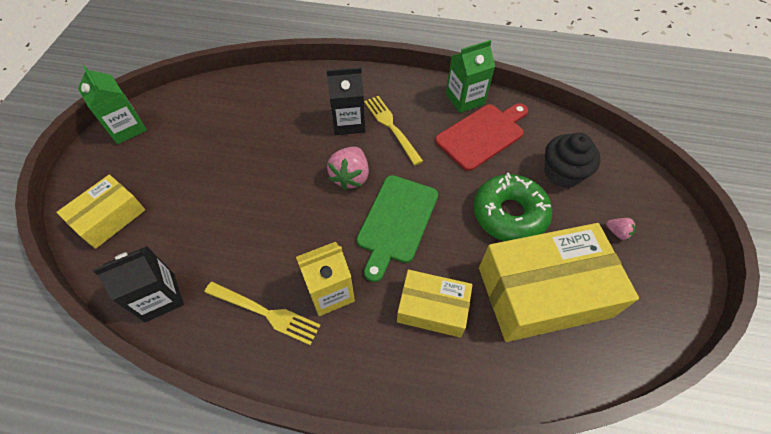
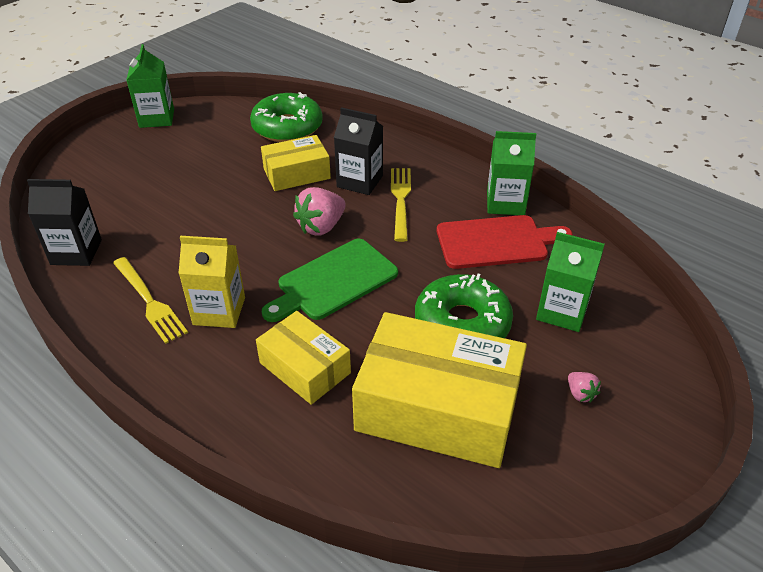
camera: 30 degrees right, 15 degrees down
(109, 218) = (87, 179): yellow box -> yellow box (296, 173)
(252, 94) = (287, 127): none -> green donut
(562, 173) = (562, 311): black cupcake -> green carton

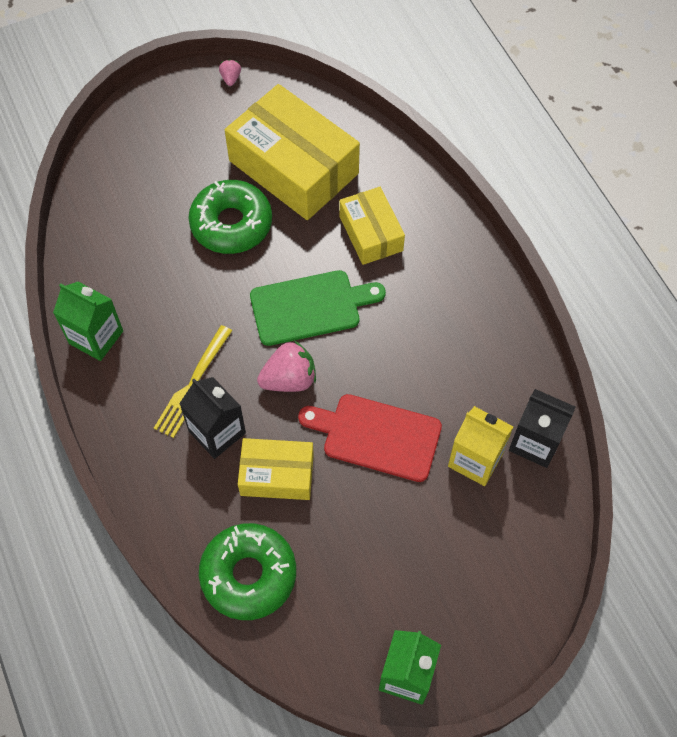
camera: 155 degrees left, 20 degrees up
(150, 302) = (475, 348): yellow fork -> none
(219, 311) = (419, 314): yellow carton -> yellow carton (475, 459)
(497, 242) = (142, 293): red cutting board -> red cutting board (376, 436)
(562, 311) = (147, 204): green carton -> none
(580, 394) = (191, 139): pink strawberry -> pink strawberry (231, 78)

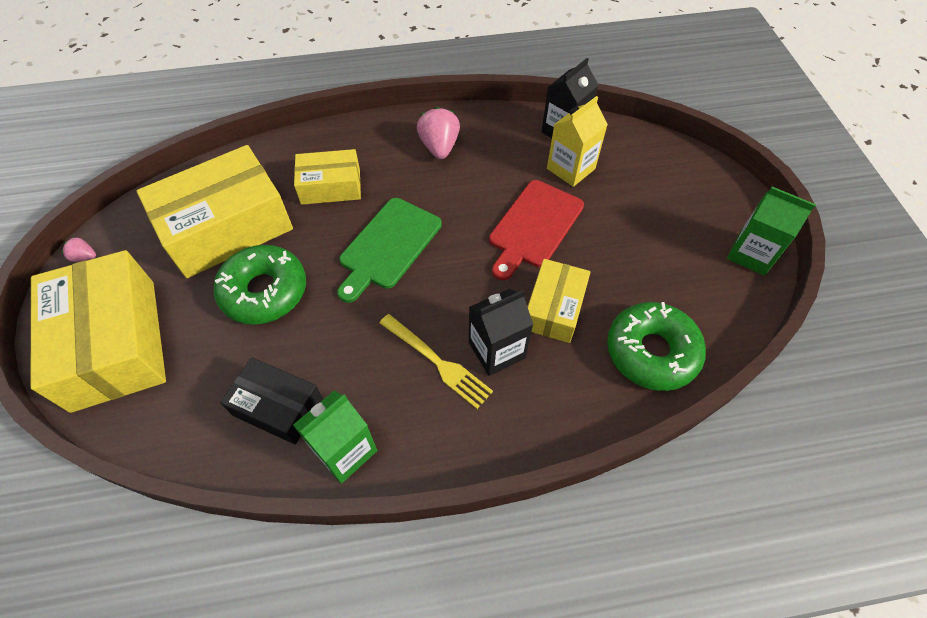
camera: 75 degrees left, 5 degrees down
(123, 276) = (278, 407): none -> black box
(154, 139) = (114, 343): none -> yellow box
(289, 379) = (458, 278): pink strawberry -> pink strawberry (439, 147)
(310, 307) = (388, 246): green cutting board -> green cutting board turned 150 degrees counterclockwise

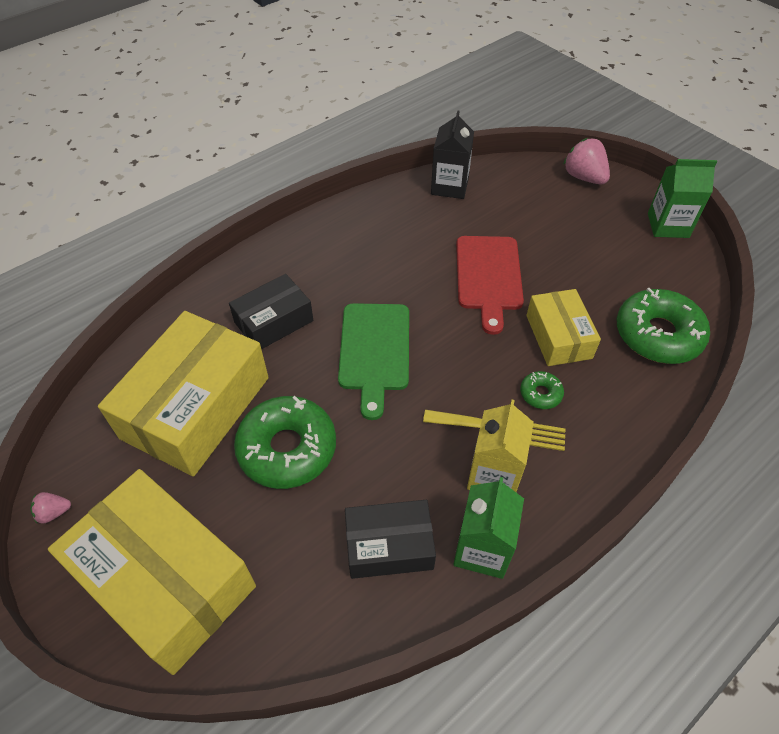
camera: 30 degrees left, 5 degrees down
(331, 186) = (274, 322): yellow box -> black box
(439, 147) = (350, 243): pink strawberry -> pink strawberry (584, 177)
(497, 350) = (540, 394): black carton -> green donut
(571, 169) = (480, 215): yellow carton -> yellow carton (493, 474)

